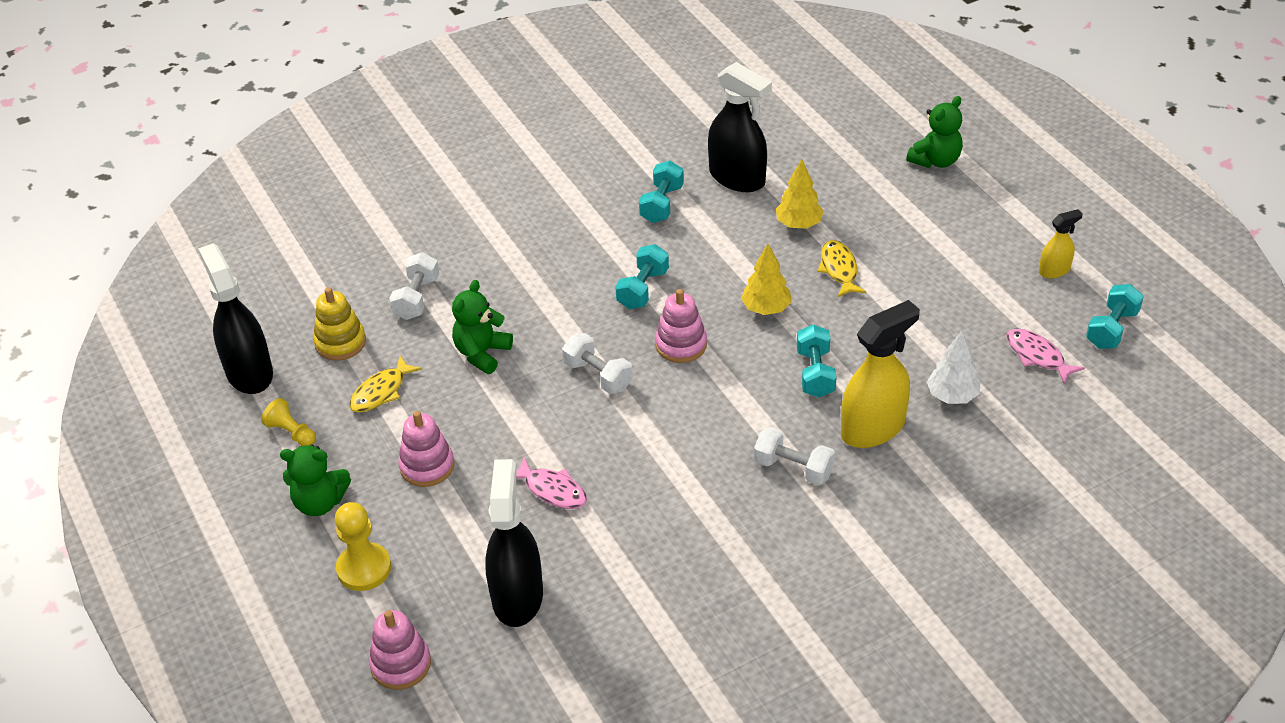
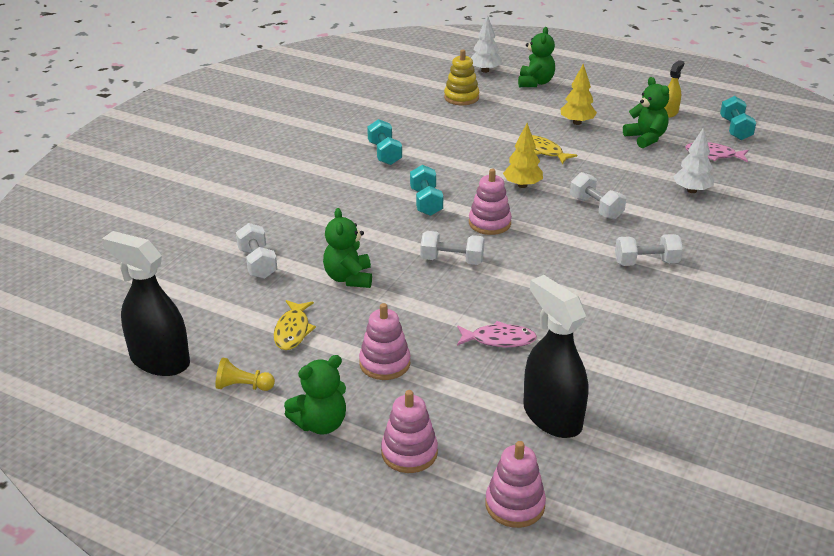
camera: 35 degrees left, 10 degrees down
(340, 342) = (222, 312): yellow stacking toy -> yellow stacking toy (461, 97)
(364, 568) = (409, 453): yellow pawn -> pink stacking toy
(737, 178) = (420, 125): black spray bottle -> none
(799, 224) = (490, 136): yellow tree -> yellow tree (577, 122)
(815, 373) = (596, 208): turquoise dumbbell -> white dumbbell
(873, 428) = (667, 223): yellow spray bottle -> none
(893, 119) = (485, 71): none -> white tree
(981, 298) = (646, 138): none -> green teddy bear

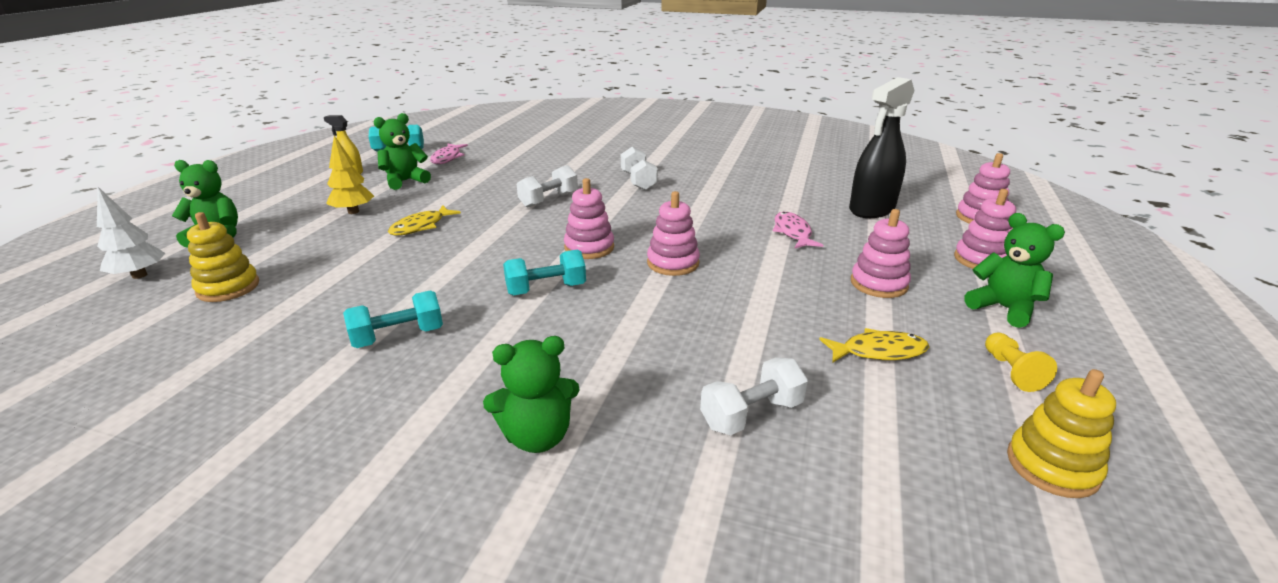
camera: 100 degrees left, 5 degrees down
(159, 360) = (1052, 466): black spray bottle -> yellow stacking toy
(349, 278) = (743, 325): green teddy bear -> green teddy bear (537, 436)
(452, 260) = (673, 263): white dumbbell -> pink stacking toy
(522, 185) = (502, 234): yellow tree -> none
(692, 190) = (513, 166): white tree -> none

